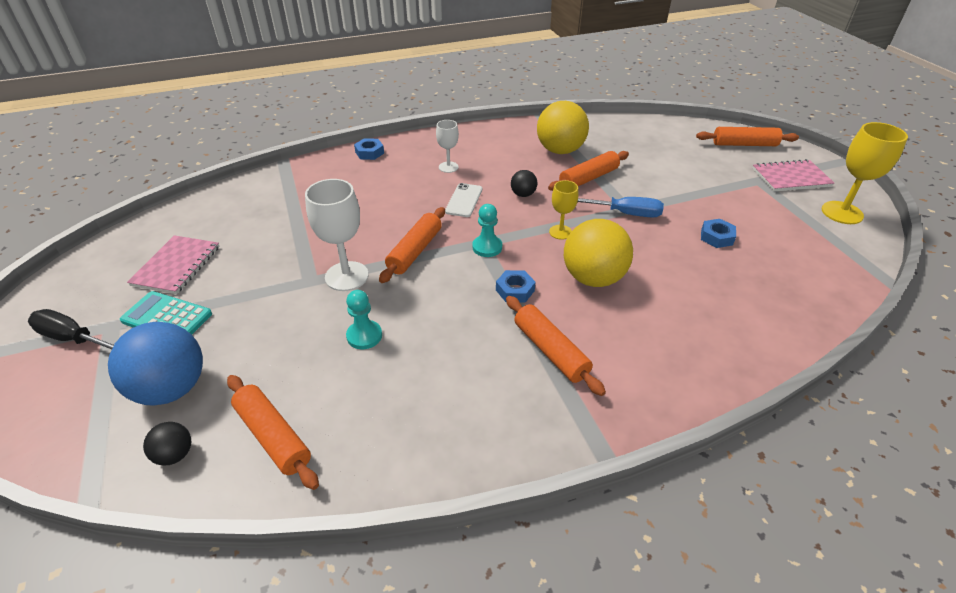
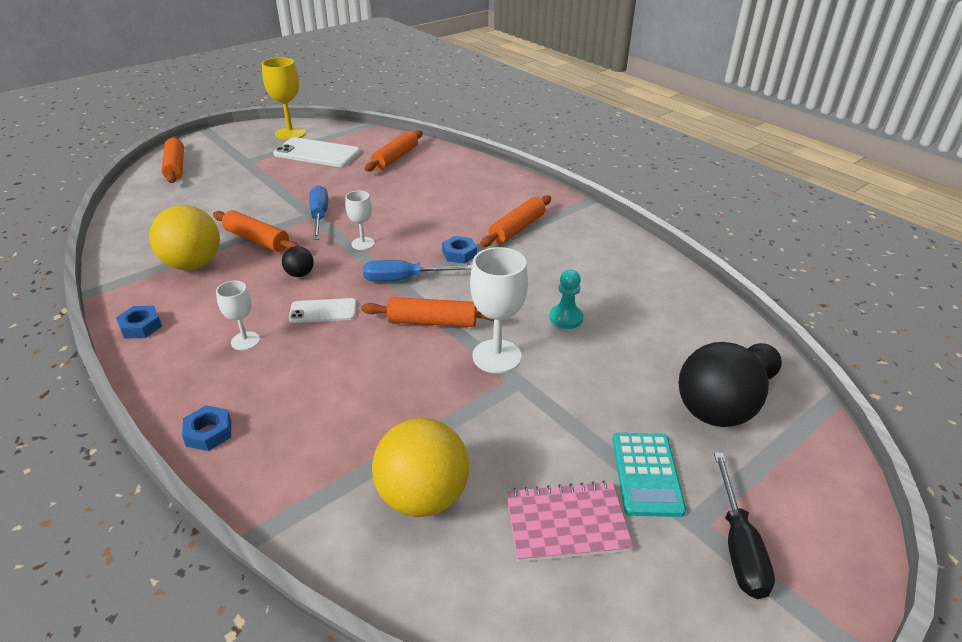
camera: 110 degrees left, 5 degrees down
(172, 388) = (713, 413): blue ball -> black ball
(273, 436) = (694, 330): orange rolling pin -> orange rolling pin (395, 158)
(487, 247) = (405, 279): turquoise pawn -> blue screwdriver
(560, 232) = (363, 243): yellow goblet -> white goblet
(593, 278) = (423, 221): yellow ball -> yellow ball (423, 496)
(716, 237) = (342, 176): blue nut -> blue nut (141, 326)
(781, 226) = (317, 153): none -> white phone
(791, 178) = (238, 149): pink notebook -> none

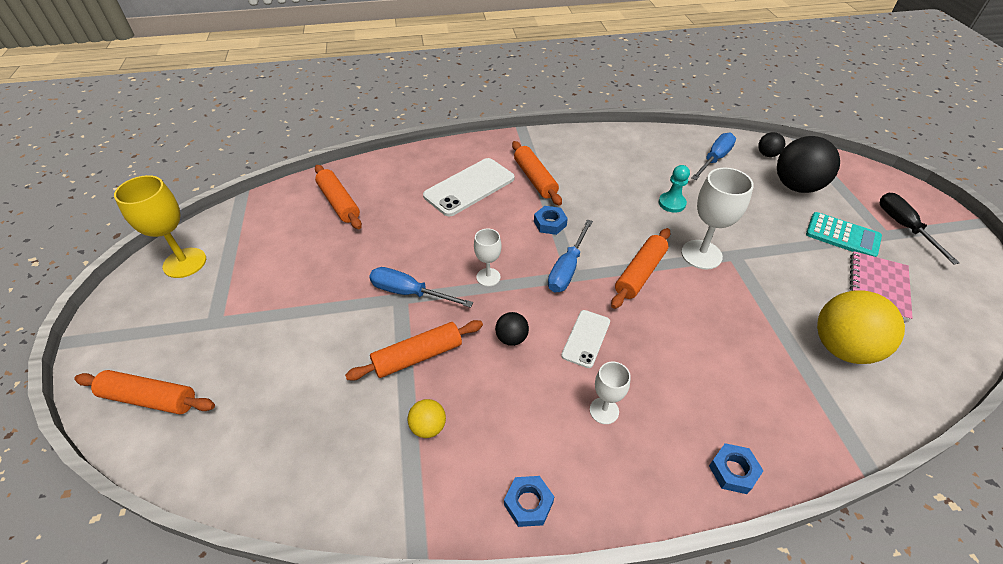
camera: 60 degrees left, 10 degrees up
(193, 264) = (428, 427): yellow ball -> yellow ball, size x0.48
(317, 153) = (264, 255): white phone -> white phone (469, 187)
(689, 332) = (714, 159): none -> blue screwdriver
(738, 545) = (904, 227): black screwdriver -> black screwdriver turned 135 degrees counterclockwise

